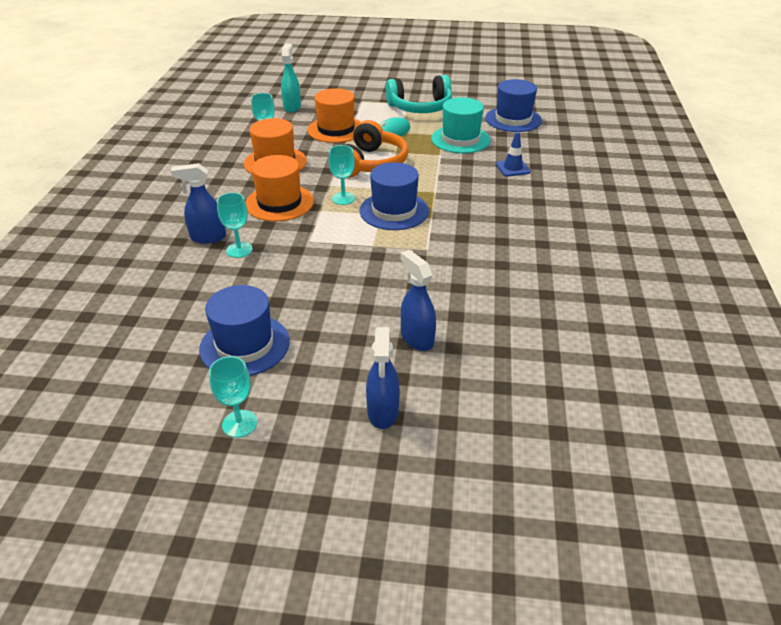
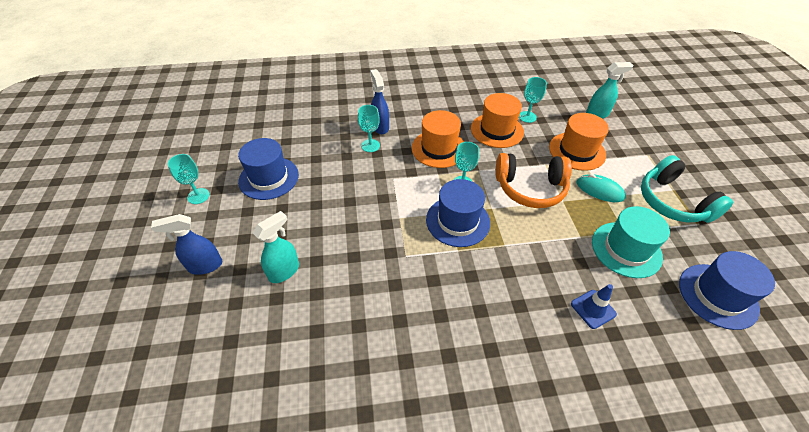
camera: 75 degrees right, 10 degrees up
(417, 338) = (284, 271): blue spray bottle -> turquoise spray bottle

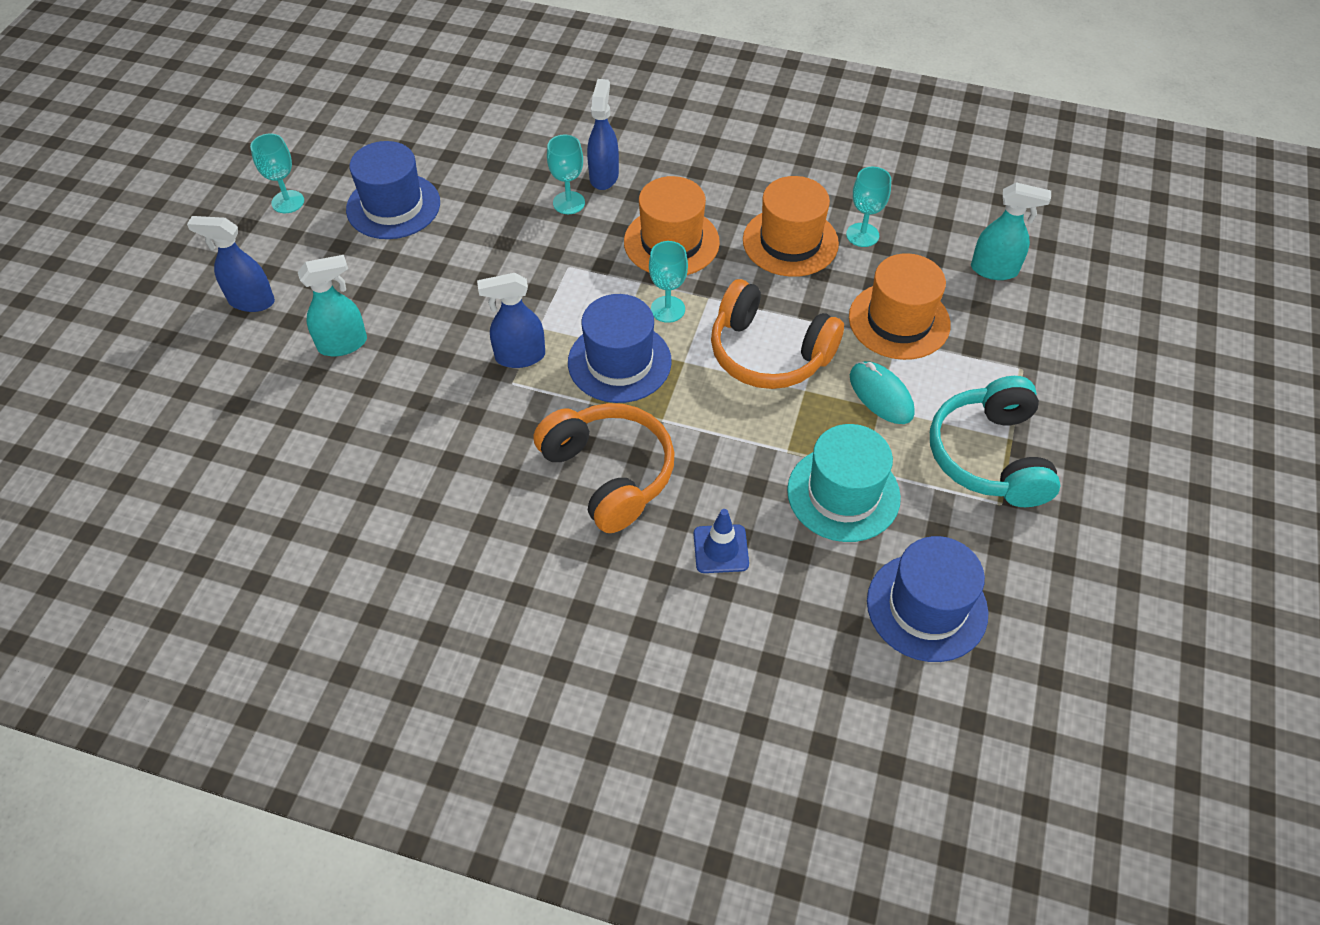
camera: 25 degrees right, 5 degrees up
(399, 238) = (519, 356): none -> blue spray bottle
(499, 289) = (609, 473): none -> orange headphones

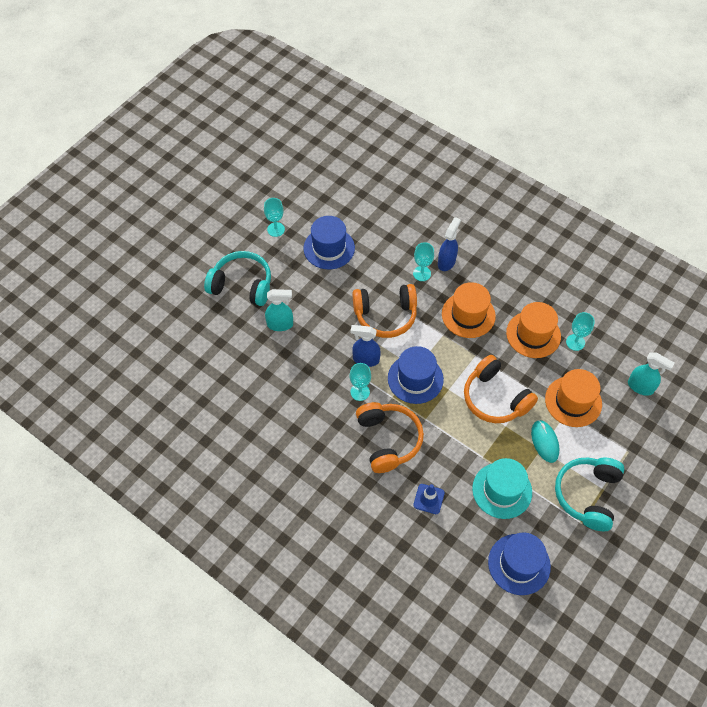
camera: 20 degrees right, 5 degrees up
(251, 301) = (242, 285): blue spray bottle -> turquoise headphones
(530, 280) = (385, 316): none -> orange headphones
(668, 309) = (451, 355): turquoise goblet -> turquoise goblet (360, 392)

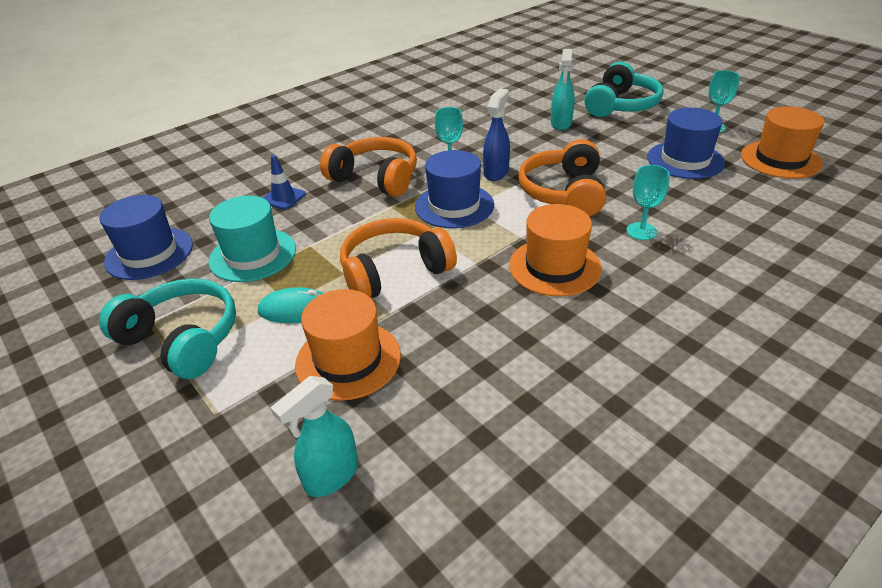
camera: 105 degrees right, 20 degrees down
(388, 440) = (376, 178): orange headphones -> orange headphones turned 150 degrees counterclockwise
(446, 262) = (667, 259): blue spray bottle -> none
(533, 334) = (500, 336): orange hat -> orange hat (780, 159)
(575, 342) = (469, 392): turquoise goblet -> none

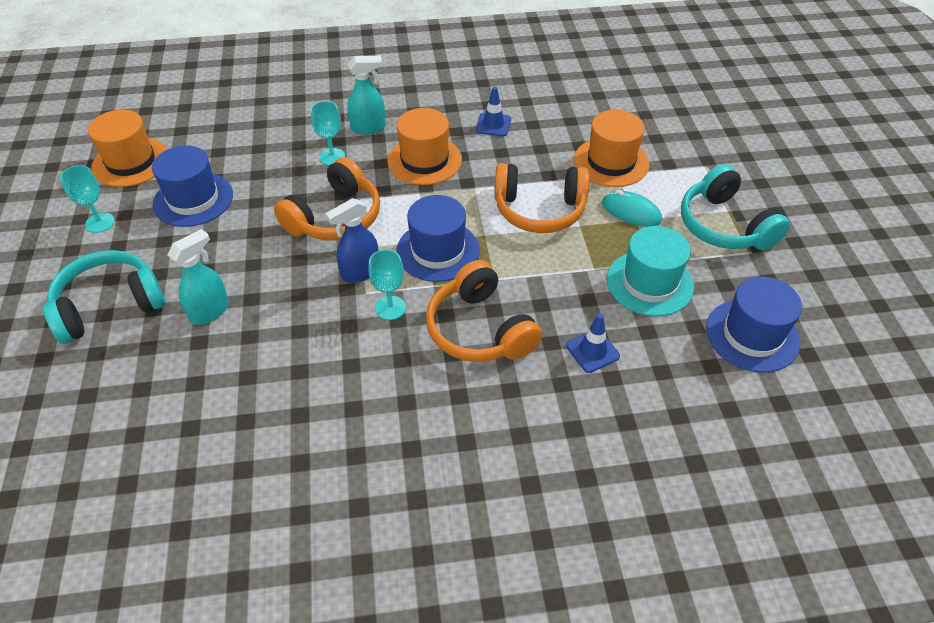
camera: 150 degrees left, 10 degrees up
(331, 476) = (649, 113): turquoise spray bottle -> turquoise spray bottle (369, 128)
(530, 342) = (493, 125): none -> blue traffic cone

